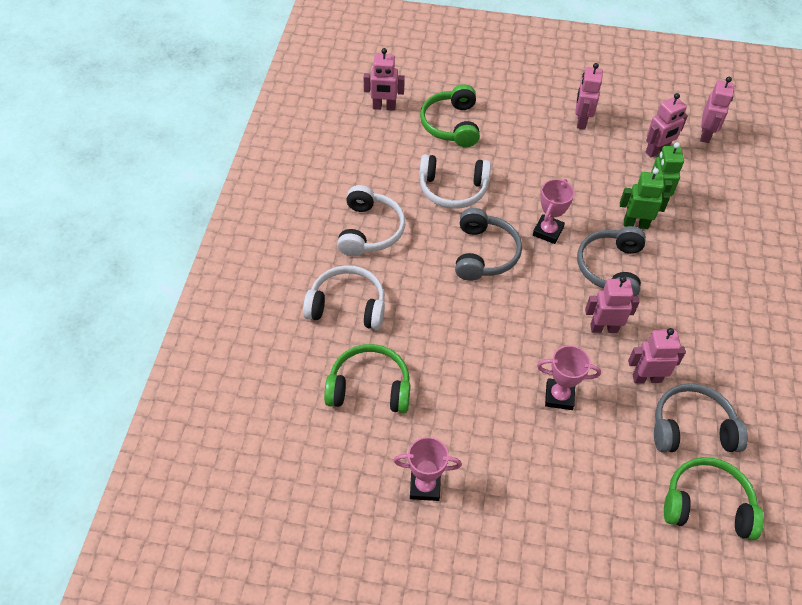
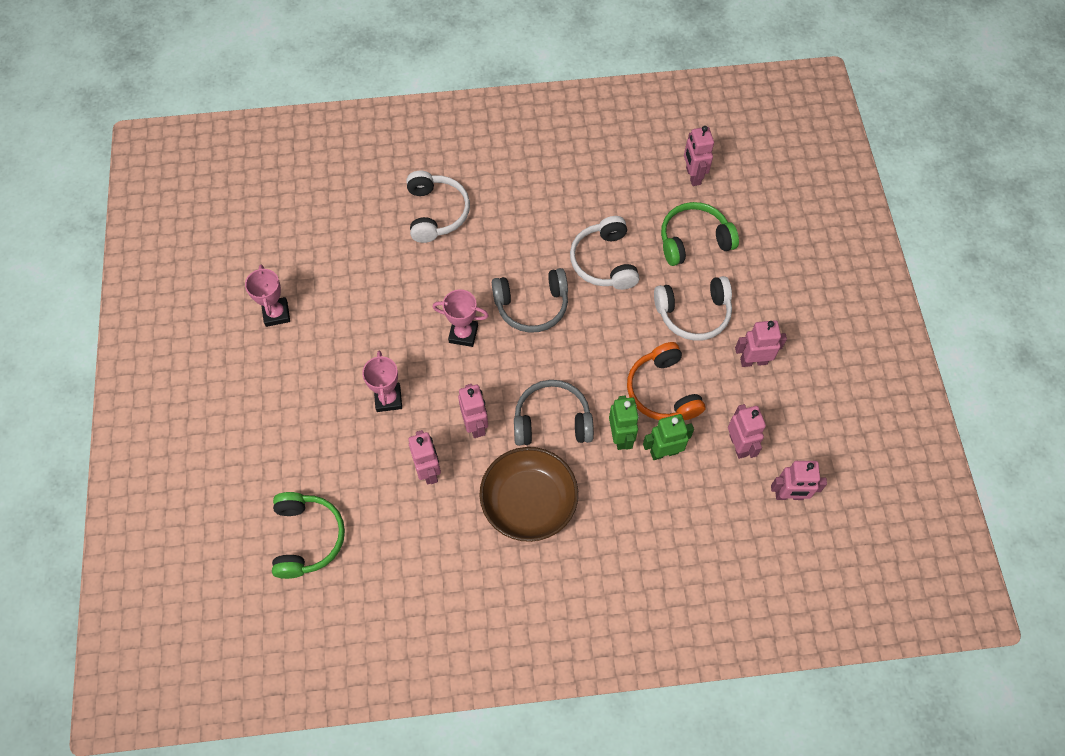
camera: 75 degrees right, 10 degrees up
(369, 387) = (358, 251): green headphones -> none
(370, 230) = (527, 206): white headphones -> white headphones (693, 313)
(548, 231) = (580, 356): pink trophy -> pink trophy (463, 334)
(596, 184) = (662, 391): none -> orange headphones
(657, 151) = (738, 445): pink robot -> pink robot turned 150 degrees counterclockwise
(690, 305) = (529, 502): none -> brown bowl
(692, 428) = (383, 517): grey headphones -> none

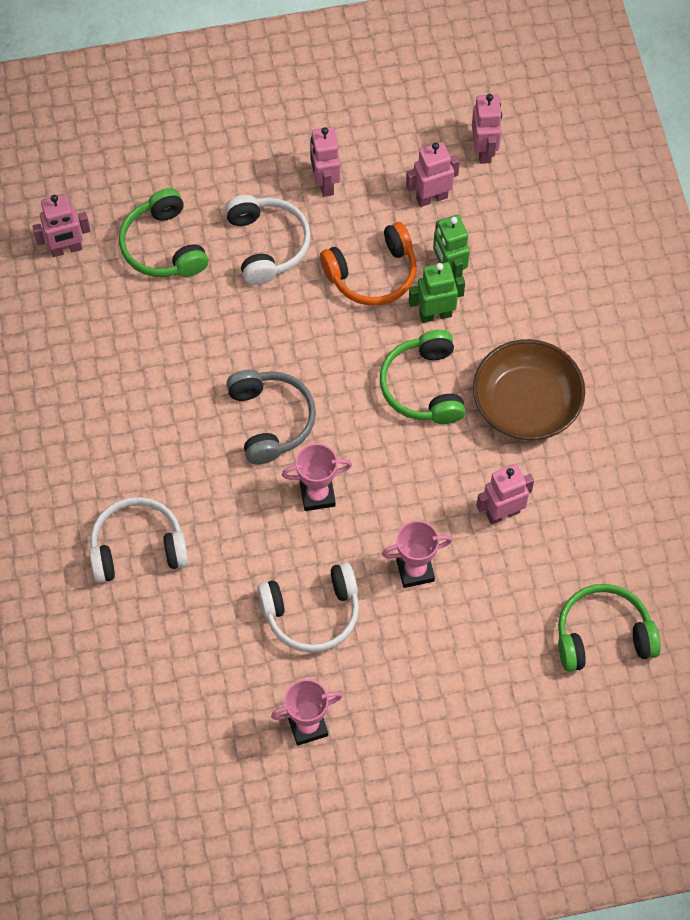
camera: 95 degrees left, 0 degrees up
(463, 334) = (317, 495): pink trophy -> pink trophy turned 75 degrees clockwise
(475, 425) = (438, 468): pink robot -> none
(552, 421) = (423, 386): grey headphones -> green headphones
(604, 261) = (201, 343): white headphones -> white headphones (312, 613)

